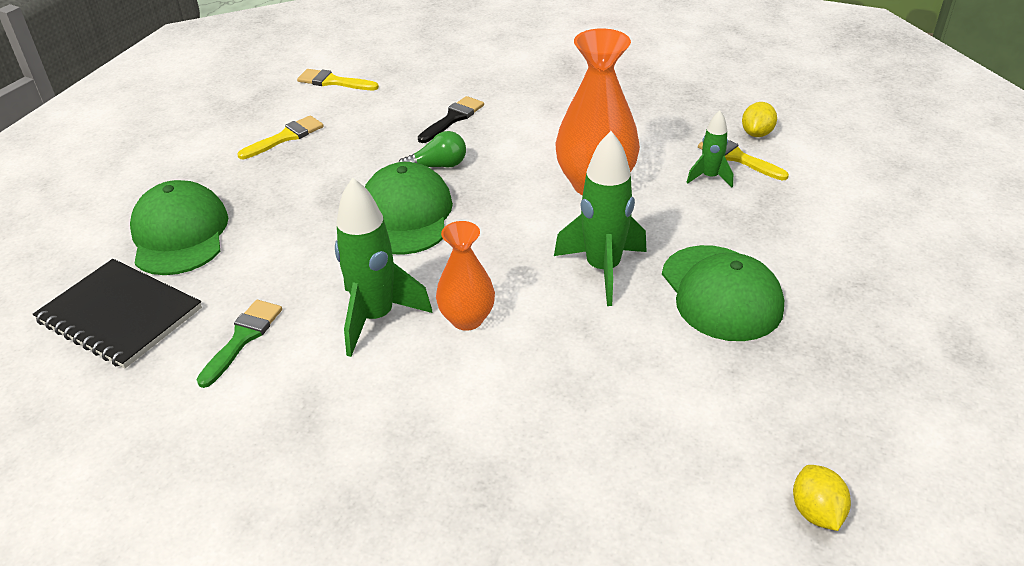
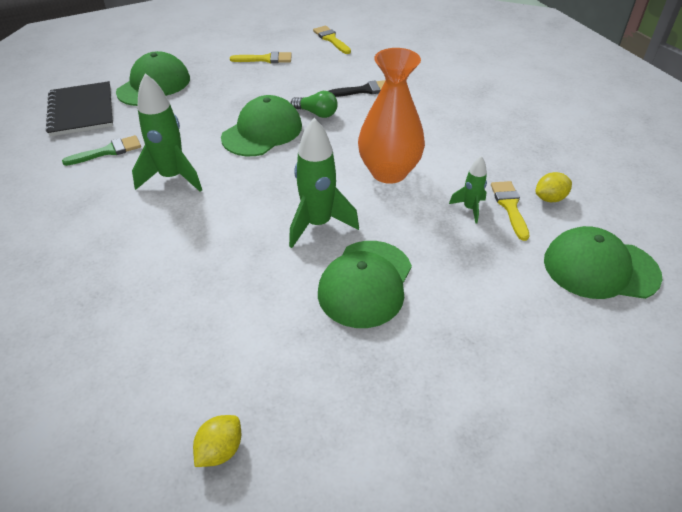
camera: 40 degrees right, 5 degrees up
(467, 319) = (210, 206): orange vase -> none
(865, 168) = (600, 268): none -> green cap

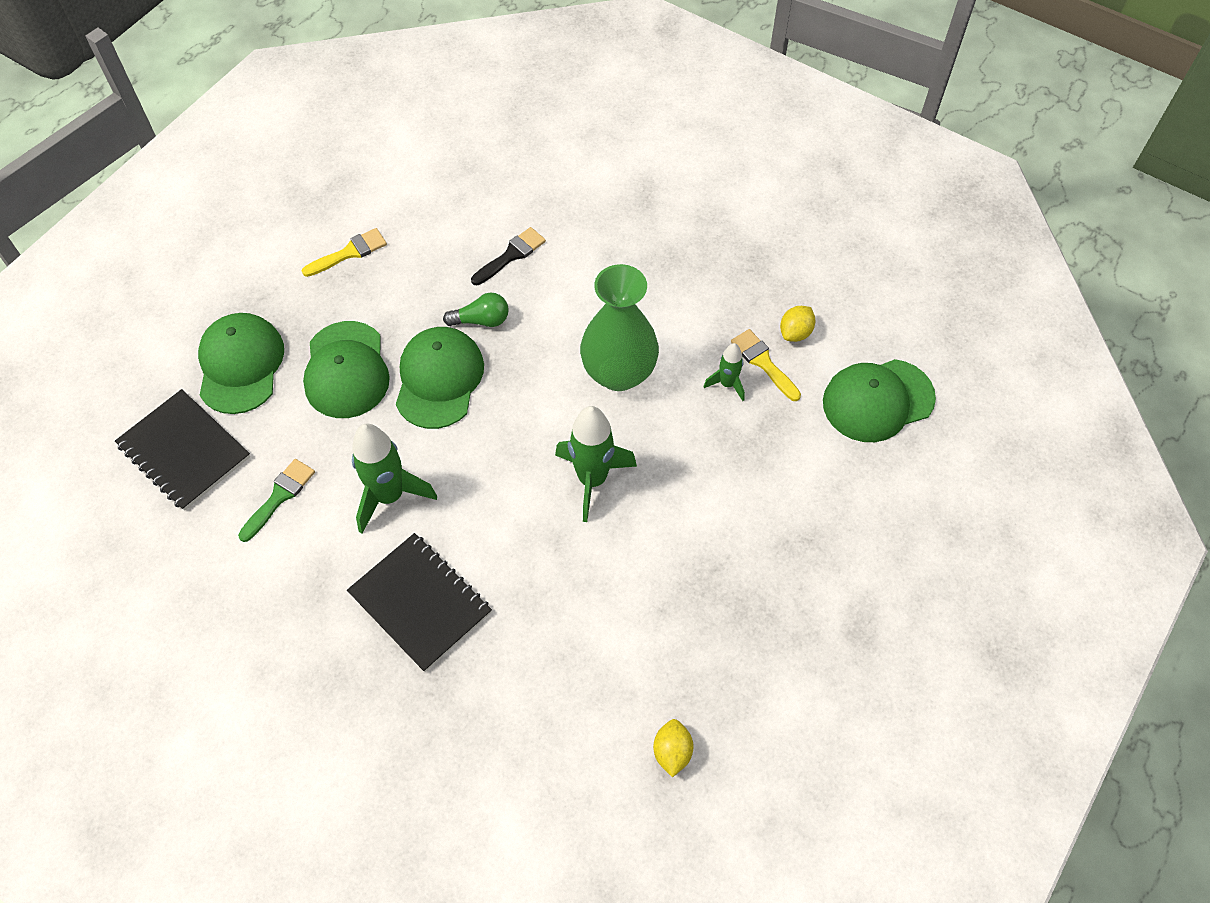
camera: 30 degrees left, 15 degrees up
(131, 244) = (420, 603): none -> black notebook
(331, 39) = (407, 177): yellow brush -> none
(365, 283) = (683, 526): green cap -> green cap (346, 370)
(389, 172) = (619, 373): orange vase -> green vase

